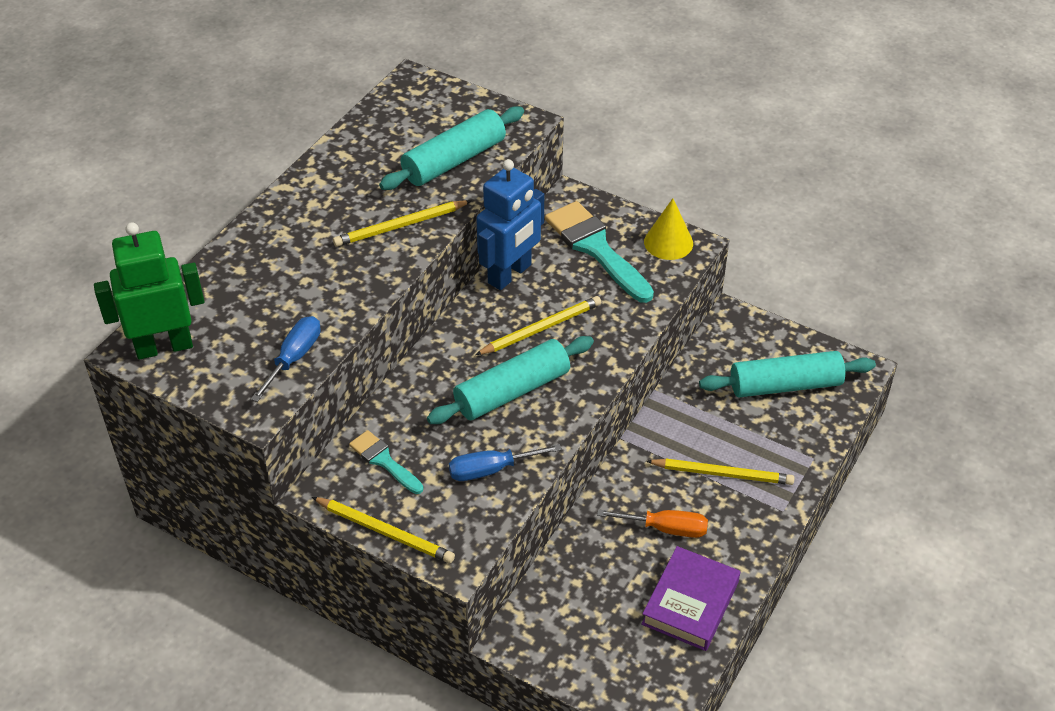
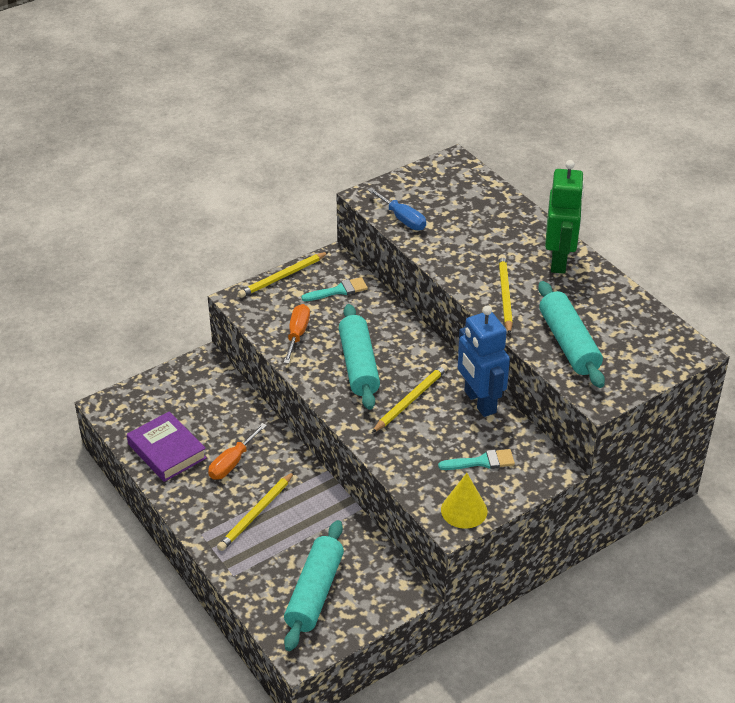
camera: 115 degrees right, 5 degrees down
(164, 346) = (448, 172): green robot -> green robot (559, 260)
(491, 470) = (297, 334): blue screwdriver -> orange screwdriver
(541, 328) = (410, 400): yellow pencil -> yellow pencil turned 135 degrees counterclockwise
(596, 248) = (481, 462): turquoise brush -> turquoise brush, size x0.55

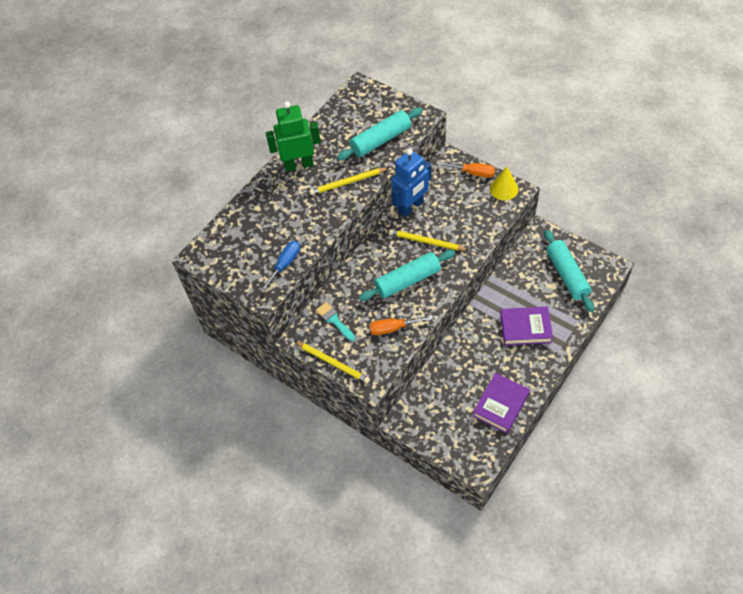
camera: 105 degrees left, 15 degrees up
(232, 463) = (490, 360): orange screwdriver -> orange screwdriver (473, 173)
(256, 514) = (525, 328): yellow pencil -> purple book
(314, 593) = (566, 275): turquoise rolling pin -> turquoise rolling pin turned 75 degrees clockwise
(481, 462) = (461, 192): turquoise brush -> none

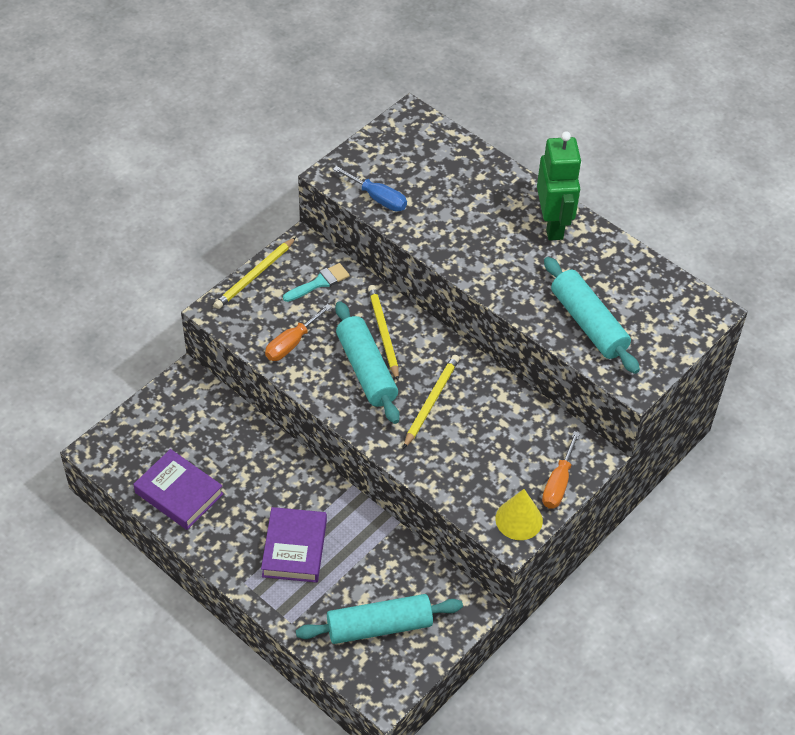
camera: 90 degrees right, 5 degrees down
(348, 182) = (509, 276): yellow pencil -> yellow pencil (383, 333)
(393, 328) = (291, 343): orange screwdriver -> orange screwdriver turned 135 degrees counterclockwise
(411, 207) = (501, 392): blue robot -> none

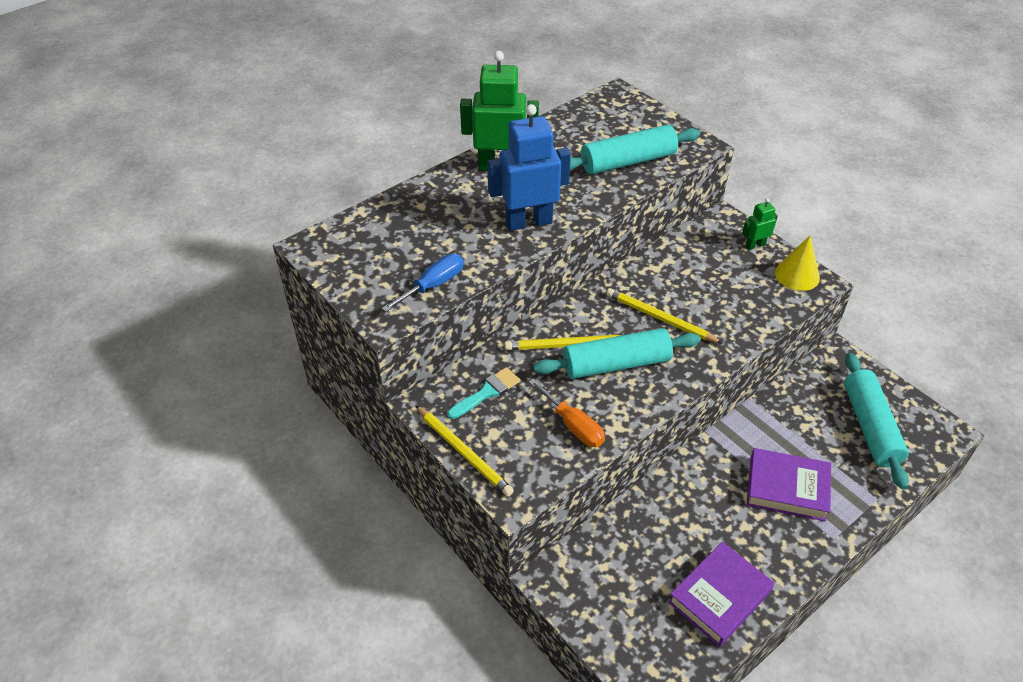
camera: 80 degrees left, 5 degrees down
(319, 283) = (486, 392): turquoise brush -> turquoise brush turned 75 degrees clockwise
(475, 253) = (528, 222): none -> blue robot
(558, 483) = (755, 245): orange screwdriver -> green robot

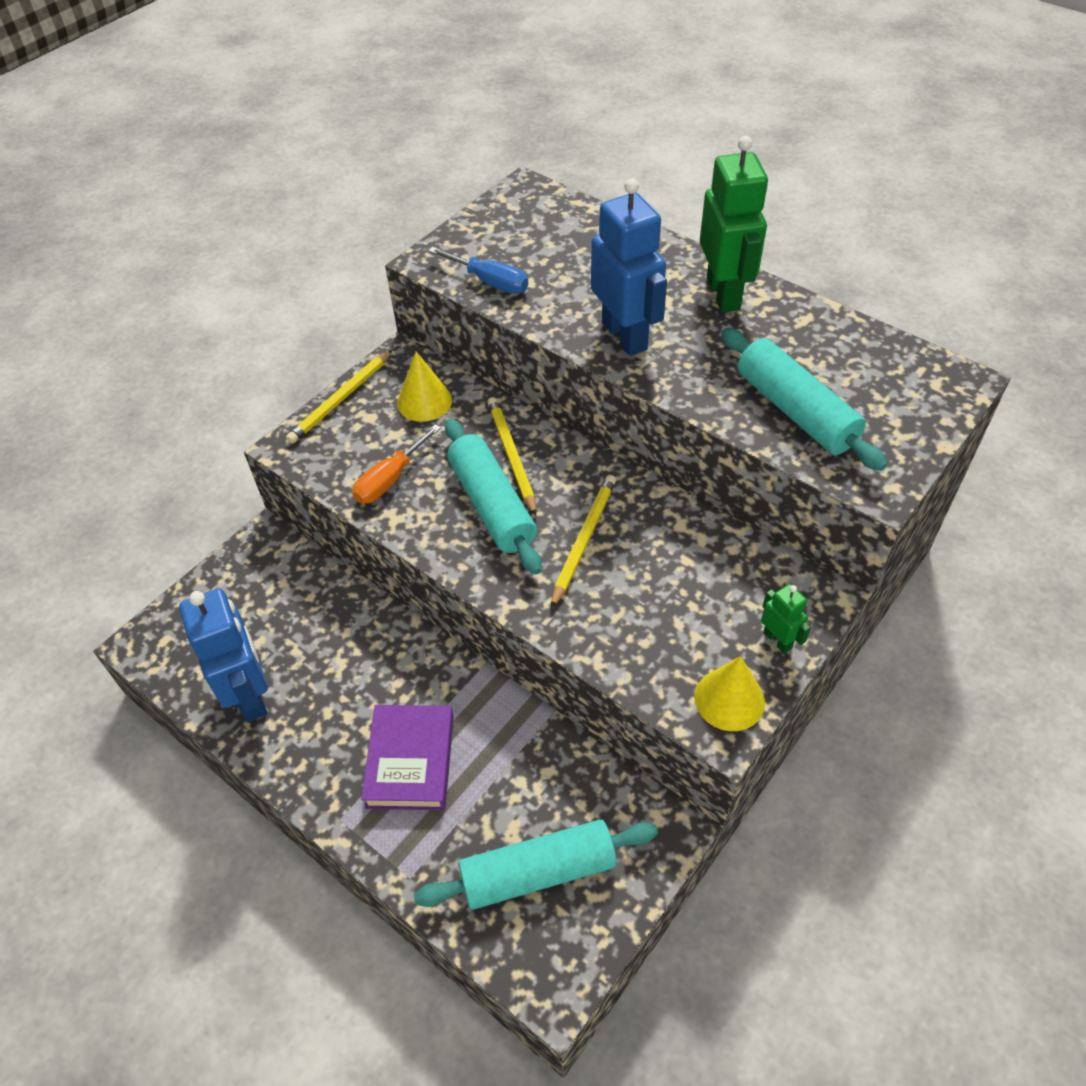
camera: 80 degrees right, 5 degrees up
(486, 392) = (424, 401): turquoise brush -> yellow cone
(719, 597) = (250, 694): purple book -> blue robot

